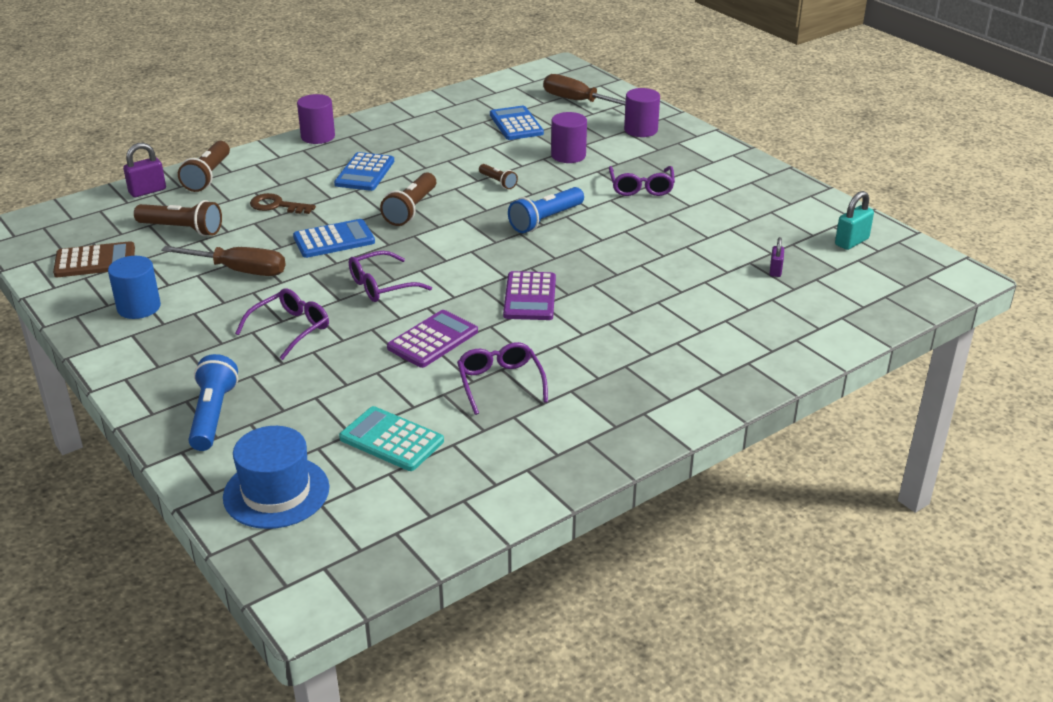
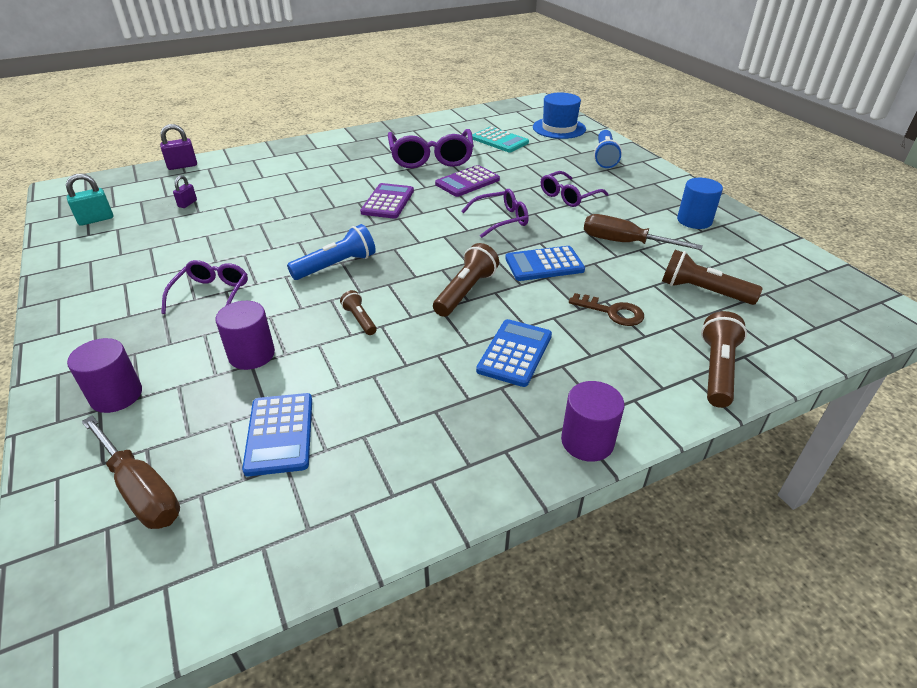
camera: 170 degrees left, 5 degrees up
(95, 261) = (766, 264): brown calculator -> none
(147, 191) = (780, 352): purple padlock -> purple padlock (182, 166)
(500, 383) = (431, 158): purple glasses -> purple glasses, size x1.66

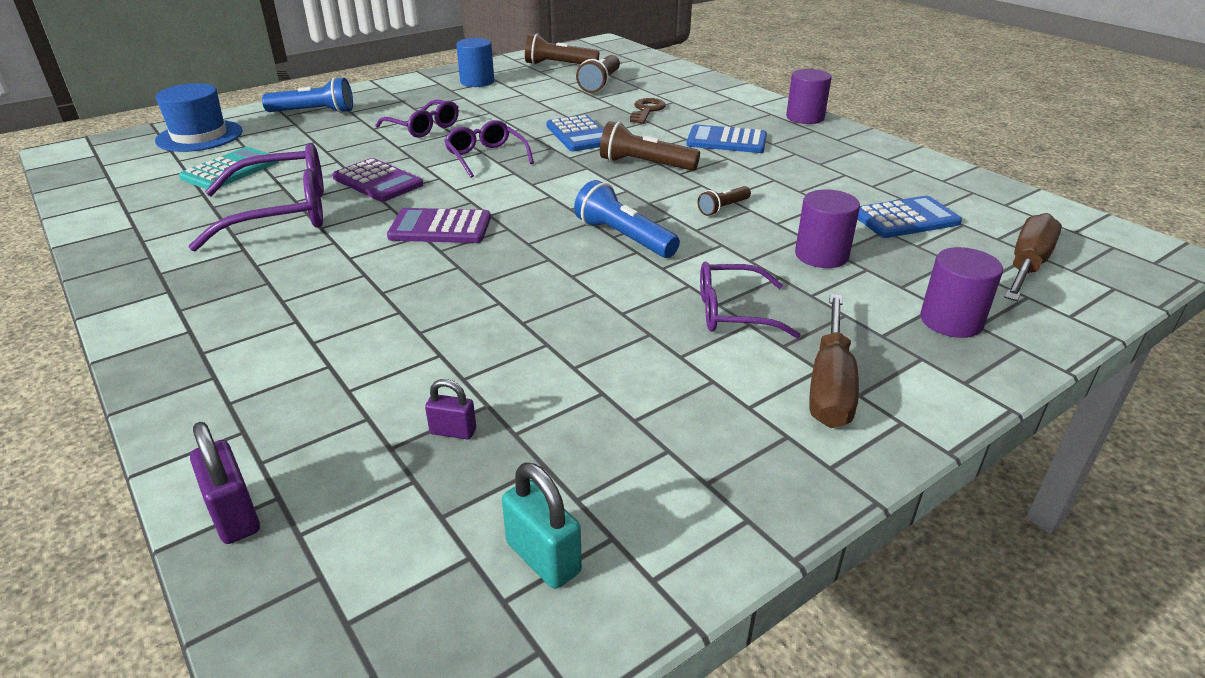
camera: 100 degrees left, 5 degrees down
(625, 243) = (527, 105): brown screwdriver -> brown screwdriver (830, 384)
(717, 370) = (700, 84): brown flashlight -> brown flashlight (559, 65)

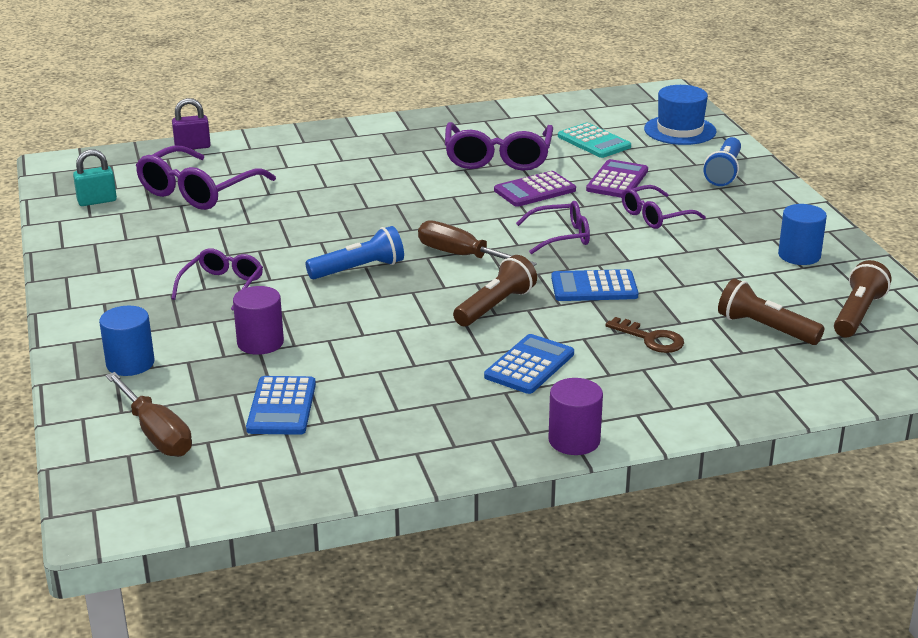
camera: 110 degrees right, 5 degrees down
(440, 227) = (431, 206): purple calculator -> purple calculator (617, 180)
(453, 431) = (198, 191): purple padlock -> purple glasses
(723, 208) = (374, 322): brown flashlight -> none
(830, 384) = (121, 296): brown screwdriver -> brown screwdriver (462, 256)
(951, 321) = (130, 363): purple cylinder -> blue cylinder

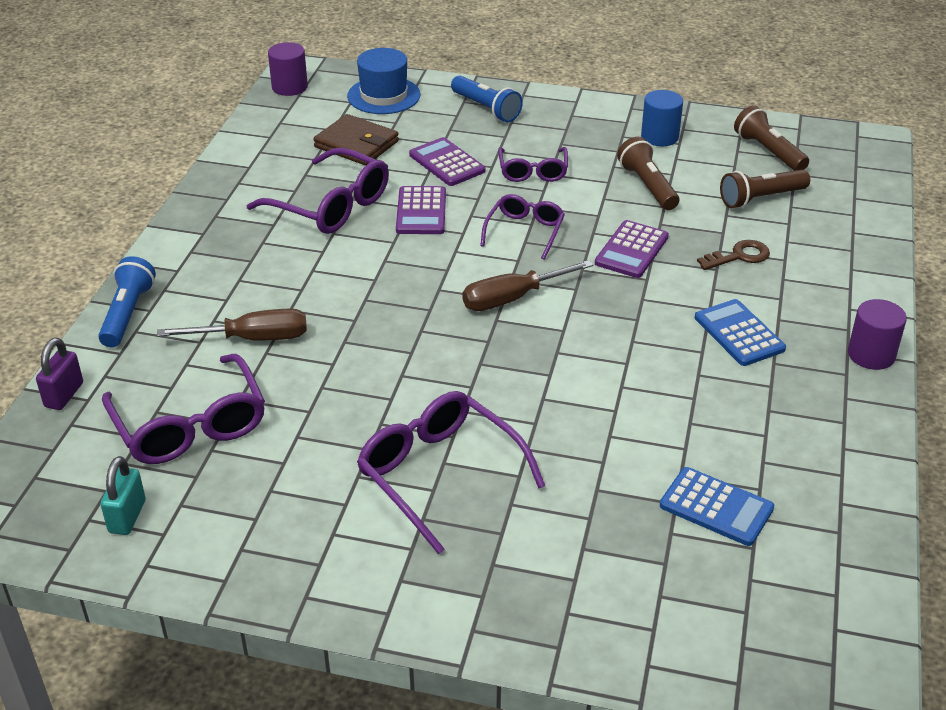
camera: 60 degrees left, 10 degrees up
(130, 363) = (556, 595): blue cylinder -> none
(156, 433) = (713, 613): brown screwdriver -> brown screwdriver (252, 338)
(222, 286) = (439, 475): purple glasses -> purple glasses, size x1.66
(260, 342) = (582, 483): purple cylinder -> purple cylinder (289, 87)
(358, 269) = (483, 370): blue flashlight -> blue flashlight (127, 314)
(495, 306) = (623, 314): brown flashlight -> brown flashlight (647, 186)
(594, 142) = (356, 144): turquoise calculator -> brown wallet
(594, 287) = (631, 250): blue calculator -> purple calculator

